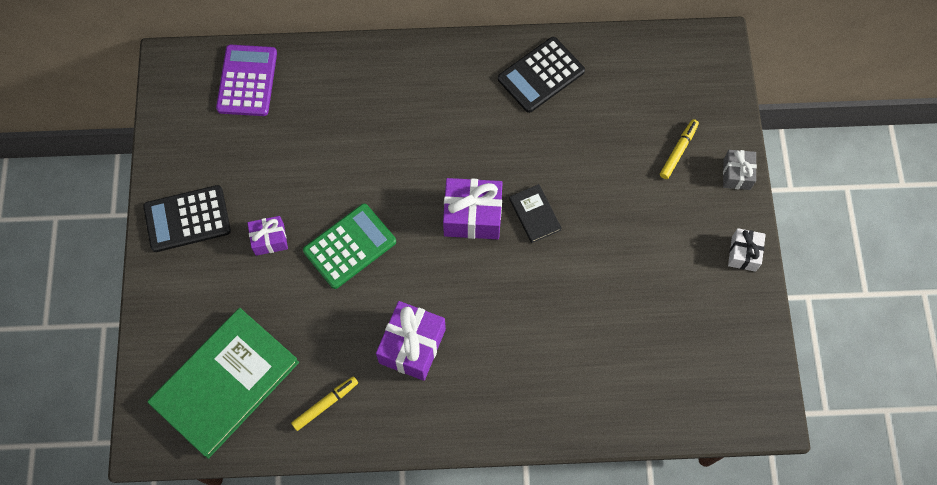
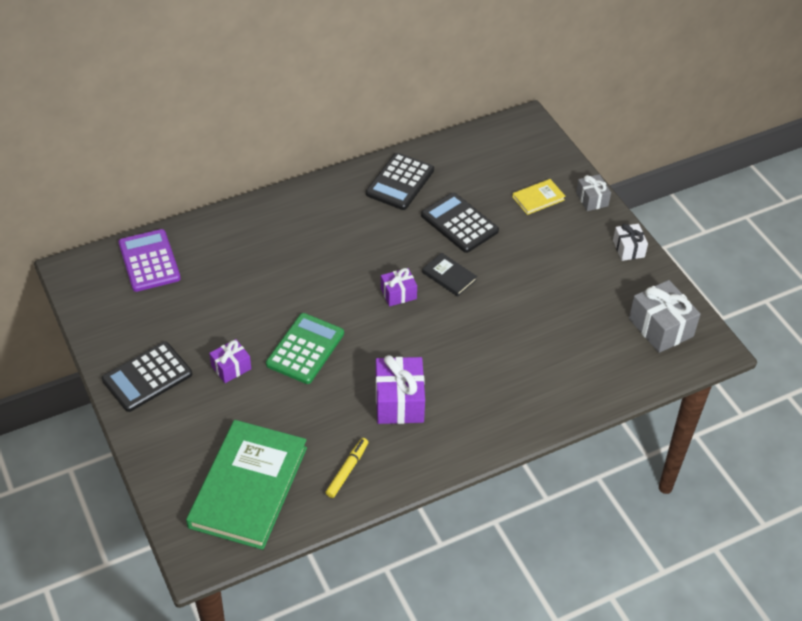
camera: 25 degrees left, 20 degrees down
(472, 216) = (398, 294): purple gift -> purple gift, size x0.59
(578, 151) = (459, 223): none -> black calculator
(678, 151) = (538, 198): yellow marker -> yellow book
(726, 367) = (660, 327): none -> grey gift

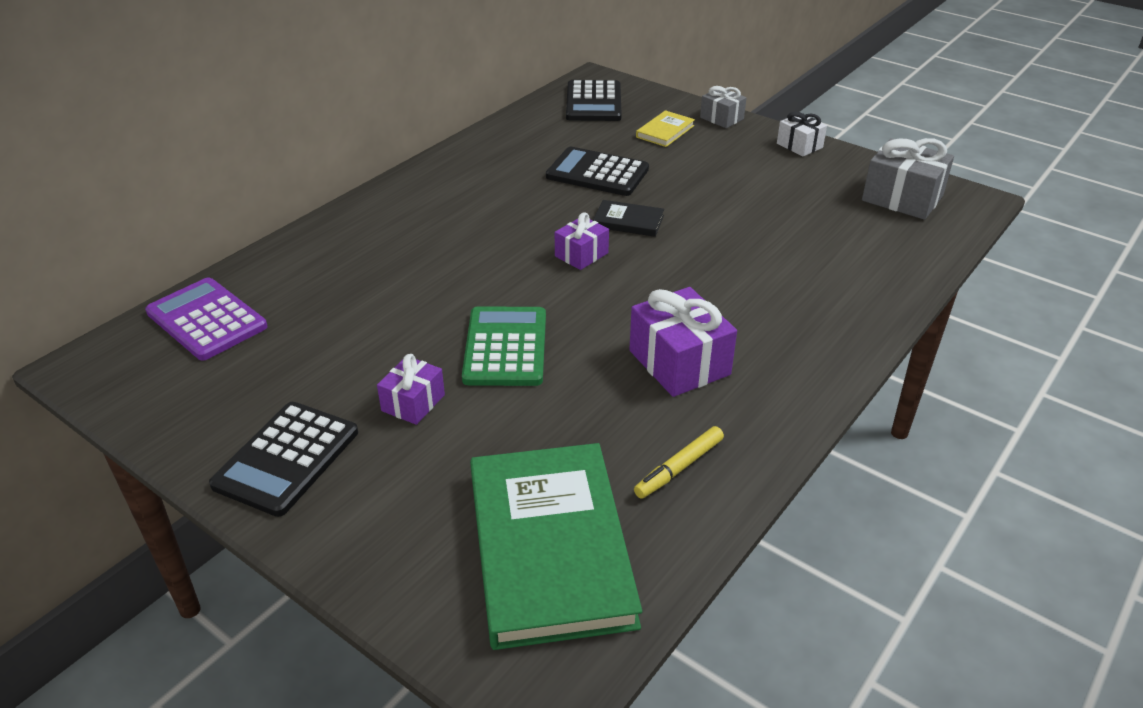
camera: 25 degrees left, 10 degrees down
(347, 470) = (679, 468): yellow marker -> yellow marker turned 135 degrees counterclockwise
(400, 182) = (496, 157): black calculator -> black calculator (593, 102)

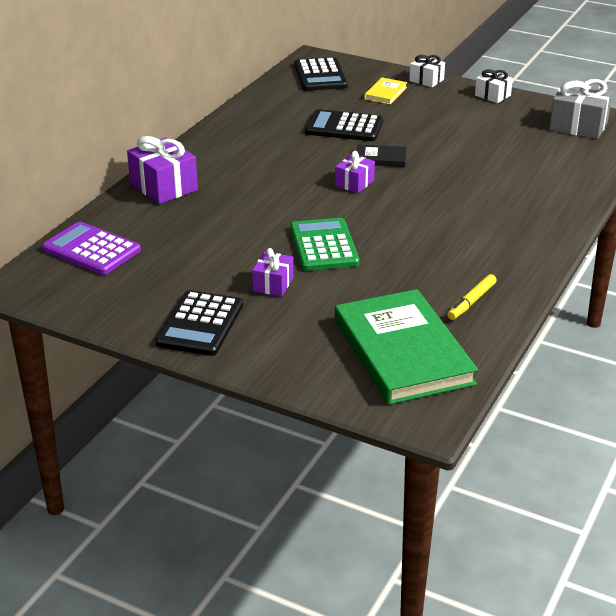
camera: 10 degrees left, 5 degrees down
(679, 362) = (450, 243): purple gift -> purple gift (163, 187)
(721, 118) = (426, 80): grey gift -> white gift

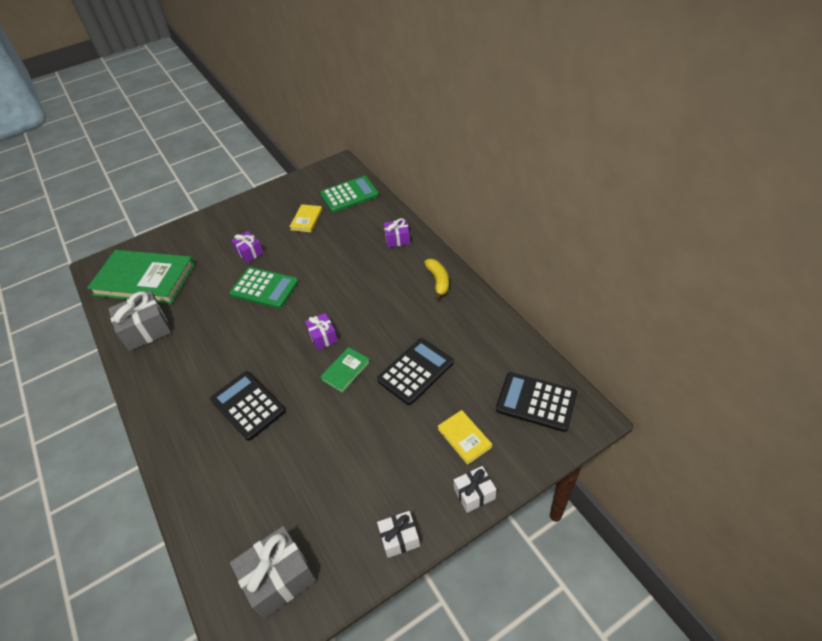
camera: 125 degrees right, 15 degrees up
(91, 250) = (349, 195): purple calculator -> green calculator
(163, 187) = (397, 239): purple gift -> purple gift, size x0.59
(171, 265) = (306, 219): none -> yellow book
(200, 324) = (244, 215): black calculator -> black calculator (248, 405)
(215, 146) = (438, 281): none -> yellow banana
(381, 158) = (345, 371): black book -> green book
(471, 302) = (146, 330): yellow marker -> grey gift

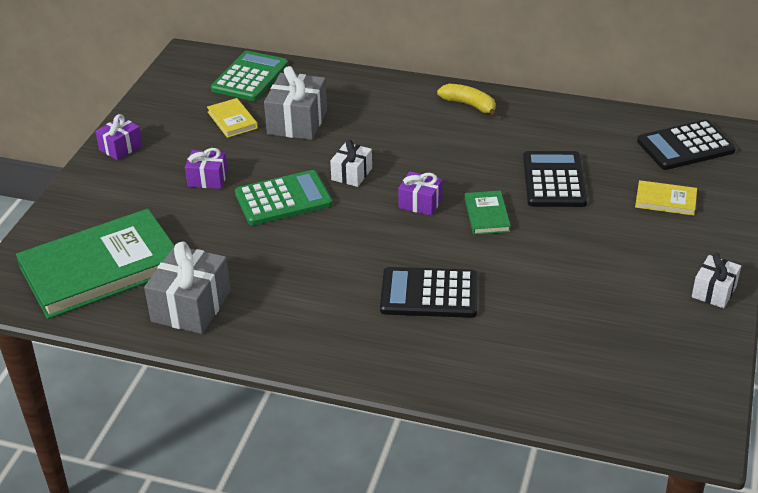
camera: 45 degrees left, 10 degrees down
(279, 578) = (659, 379): grey gift -> grey gift (297, 122)
(397, 239) = (372, 91): purple gift -> purple gift (121, 147)
(474, 494) = (726, 229): white gift -> white gift (351, 174)

